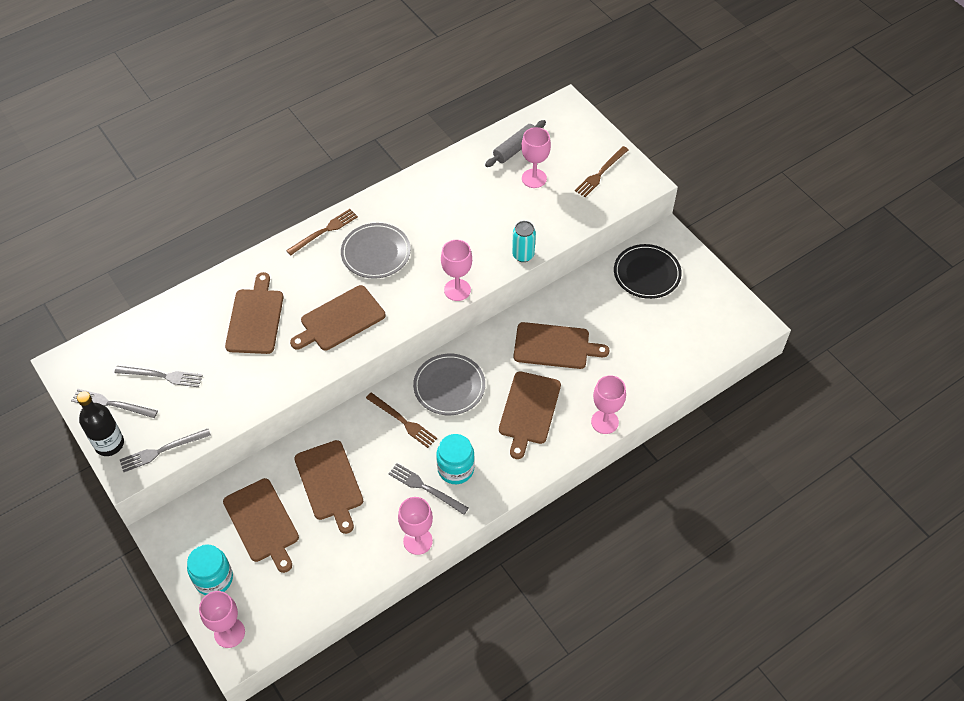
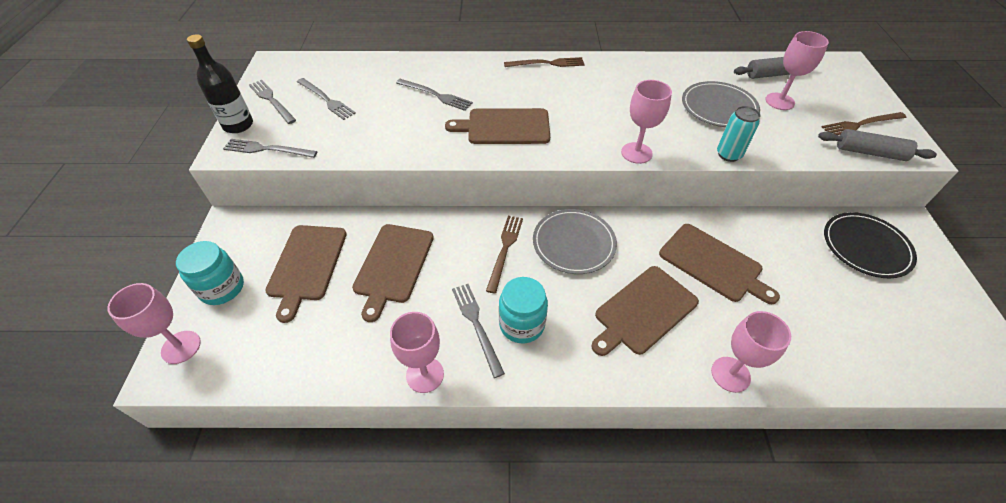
camera: 35 degrees right, 5 degrees down
(255, 318) = (435, 95): brown cutting board -> grey fork
(376, 253) = (579, 94): grey plate -> grey plate (718, 107)
(403, 421) = (505, 250): brown fork -> brown fork turned 150 degrees counterclockwise
(616, 200) = (870, 153): none -> grey rolling pin

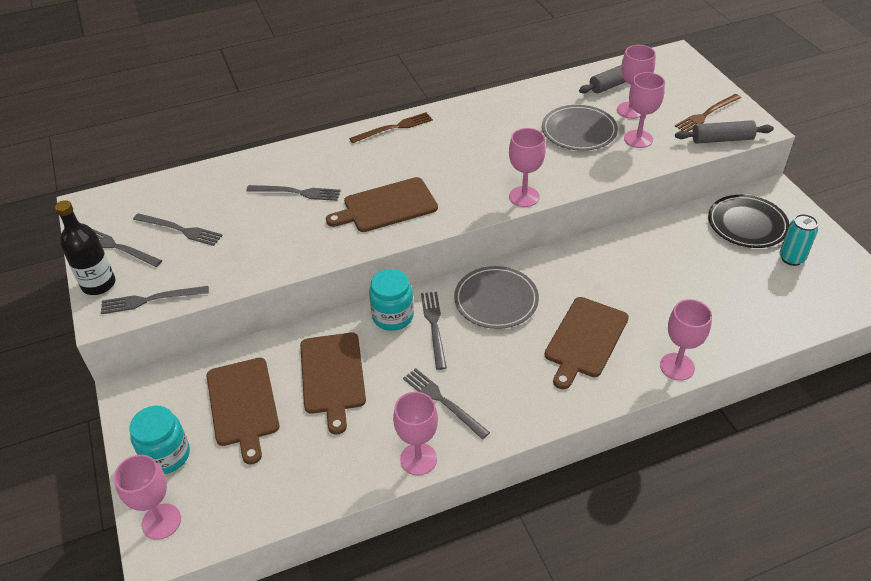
camera: 20 degrees left, 5 degrees down
(505, 250) = (434, 326): brown fork -> grey fork
(522, 324) = (484, 387): turquoise jar -> turquoise jar (393, 316)
(713, 264) = (627, 279): brown cutting board -> none
(728, 154) = (605, 175): turquoise can -> turquoise can (791, 258)
(777, 129) = (638, 139): none -> pink goblet

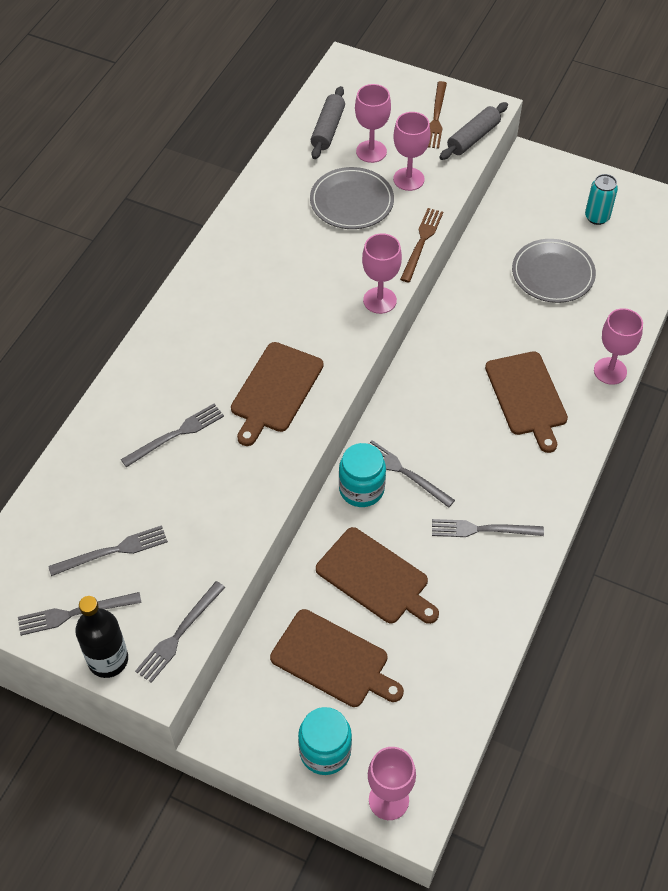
camera: 45 degrees left, 10 degrees up
(394, 128) = (182, 304): brown fork -> brown fork (421, 242)
(418, 459) = (516, 588): pink goblet -> none
(496, 300) = (425, 412): grey plate -> grey plate (553, 273)
(747, 224) = (538, 205): black plate -> none

